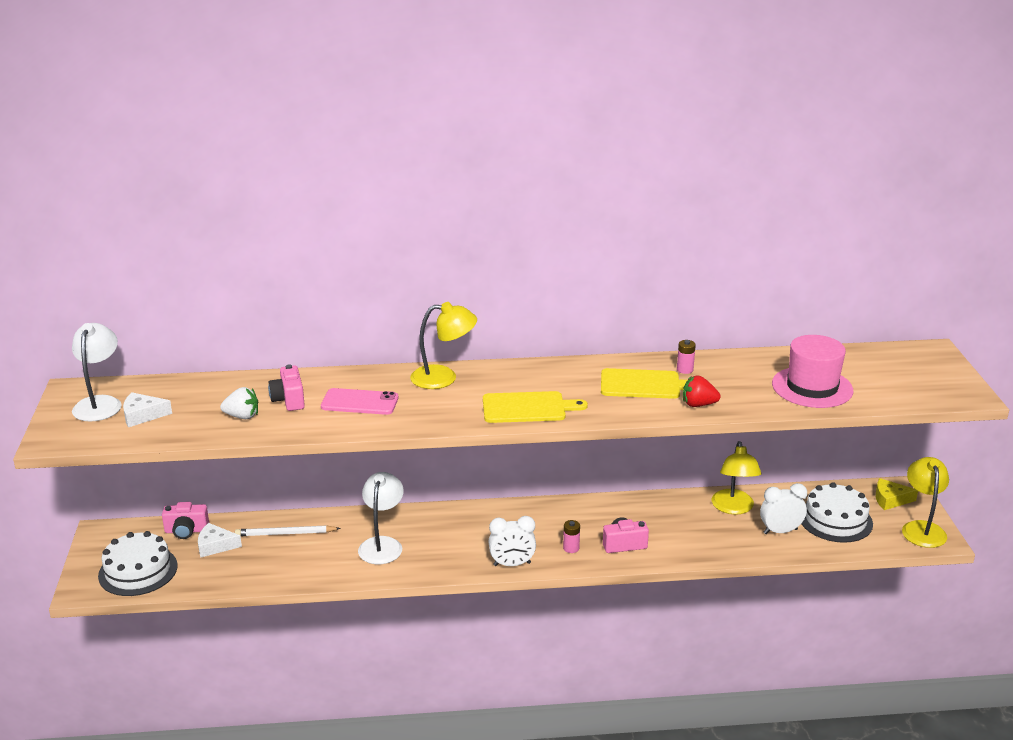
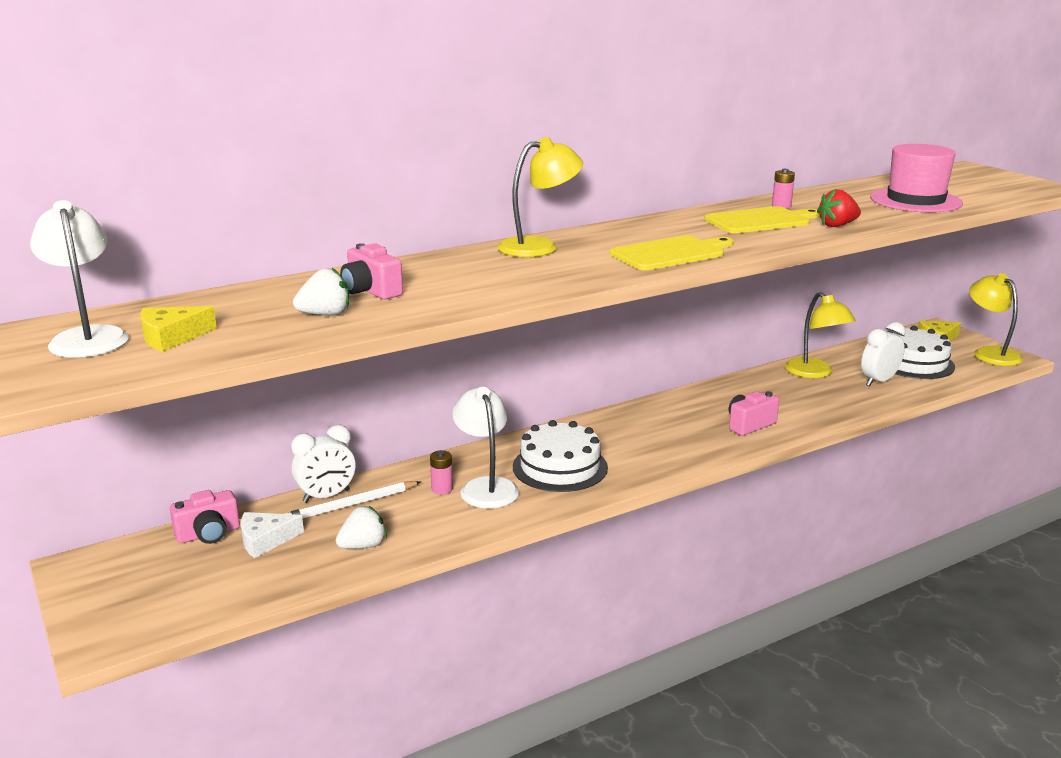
camera: 25 degrees left, 5 degrees down
(138, 571) = (172, 596): white cake -> white cake (560, 467)
(142, 415) = (171, 337): white cheese -> yellow cheese
(269, 568) = (363, 546): none -> white strawberry
(359, 402) = (467, 279): pink phone -> none
(512, 564) = (655, 469): white clock -> white clock (326, 496)
(571, 548) = (700, 440): pink battery -> pink battery (442, 489)

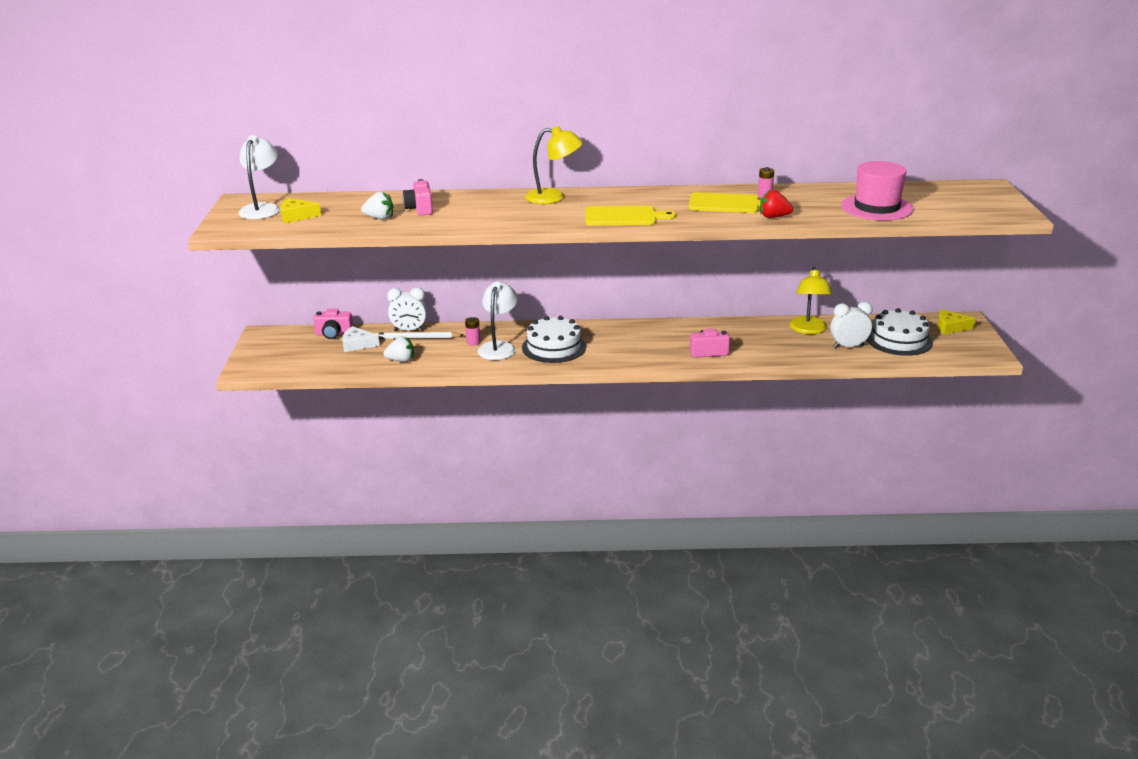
camera: 30 degrees right, 5 degrees up
(990, 353) = (977, 347): yellow lamp -> none

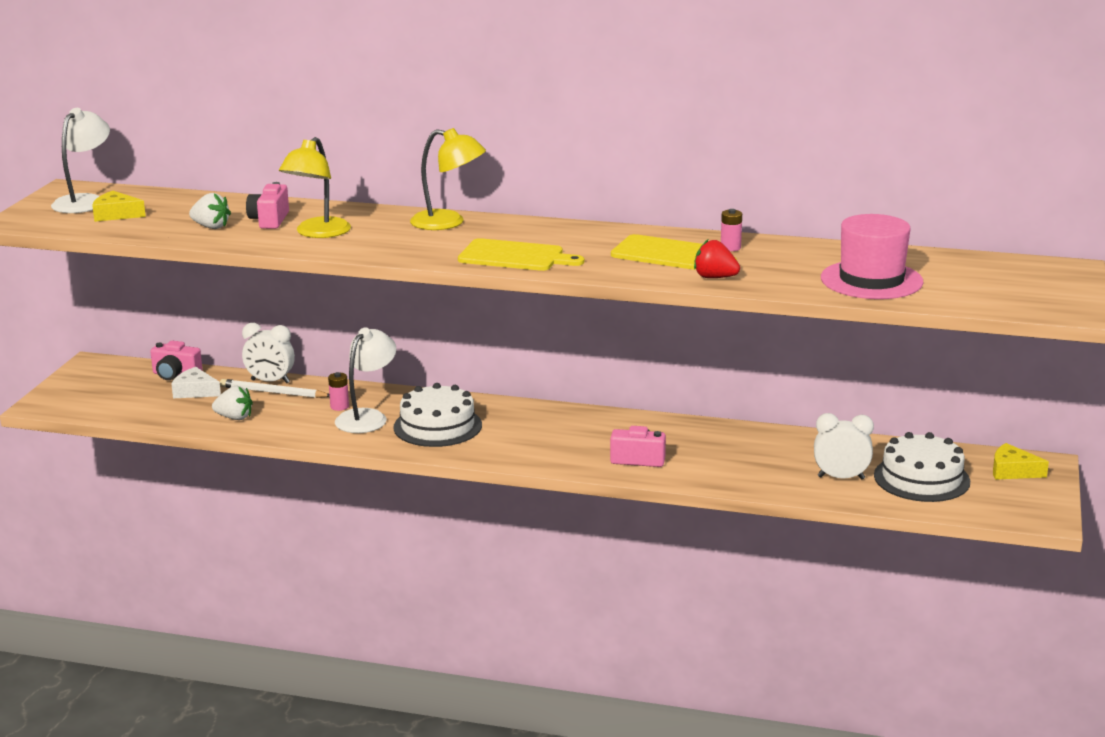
camera: 15 degrees right, 5 degrees down
(808, 330) = (800, 448): yellow lamp -> yellow lamp (318, 233)

